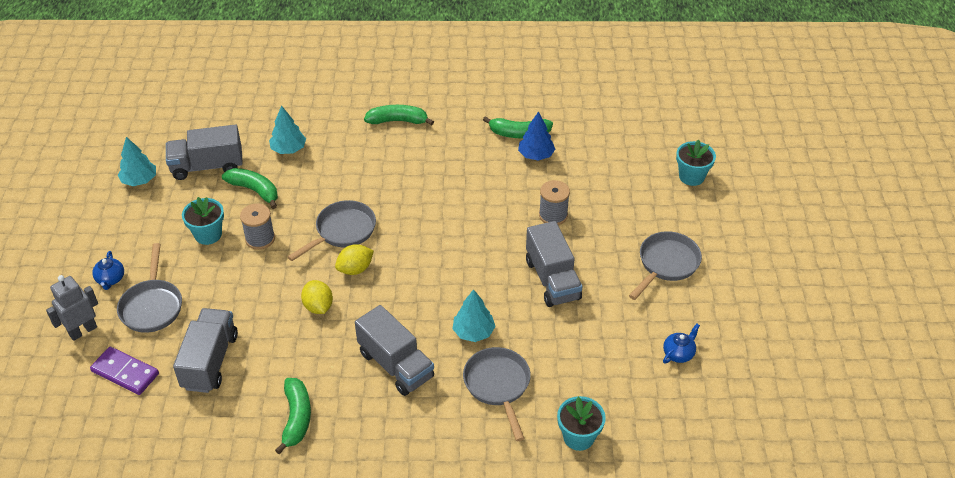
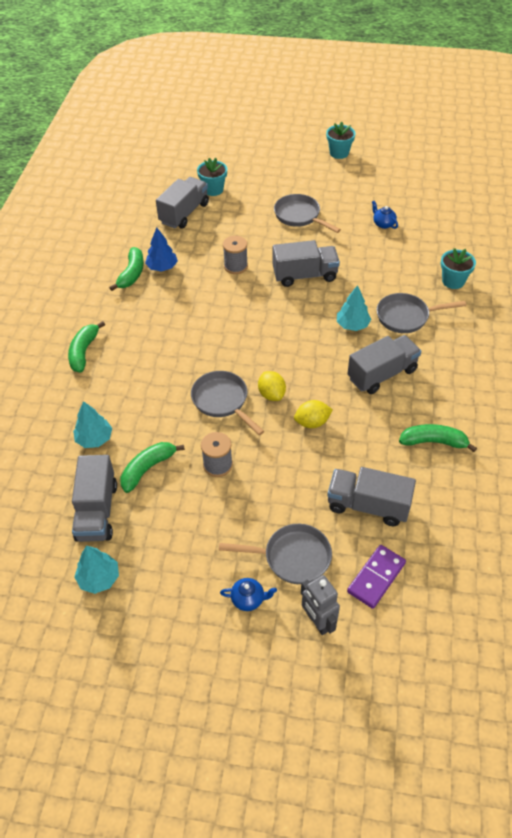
camera: 80 degrees left, 5 degrees up
(208, 234) = (201, 509): turquoise flower pot -> turquoise flower pot (339, 153)
(636, 158) = (184, 213): none -> grey truck

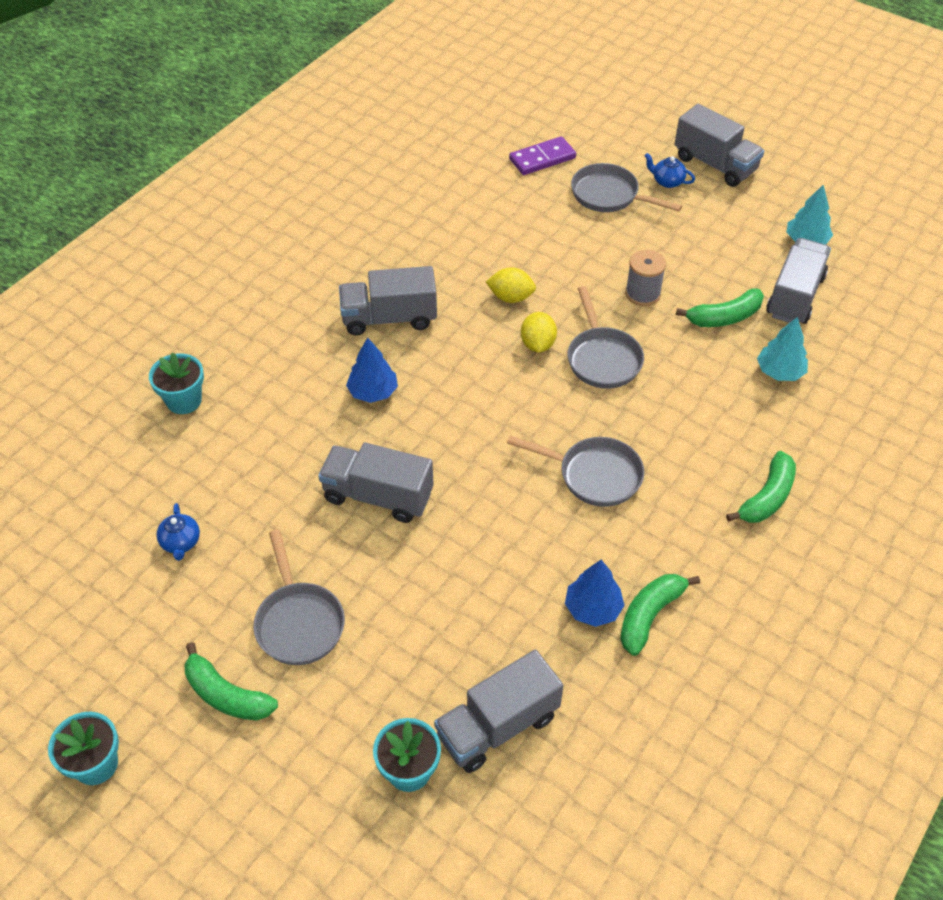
camera: 155 degrees left, 0 degrees up
(235, 266) = (472, 558): grey spool -> none
(317, 622) = (614, 149): grey robot -> none
(352, 325) = (373, 392): turquoise tree -> blue tree
(368, 505) = (508, 207): grey truck -> grey truck (715, 164)
(406, 317) = (295, 376): grey pan -> grey pan (594, 475)
(433, 442) = (396, 234): green banana -> green banana (226, 695)

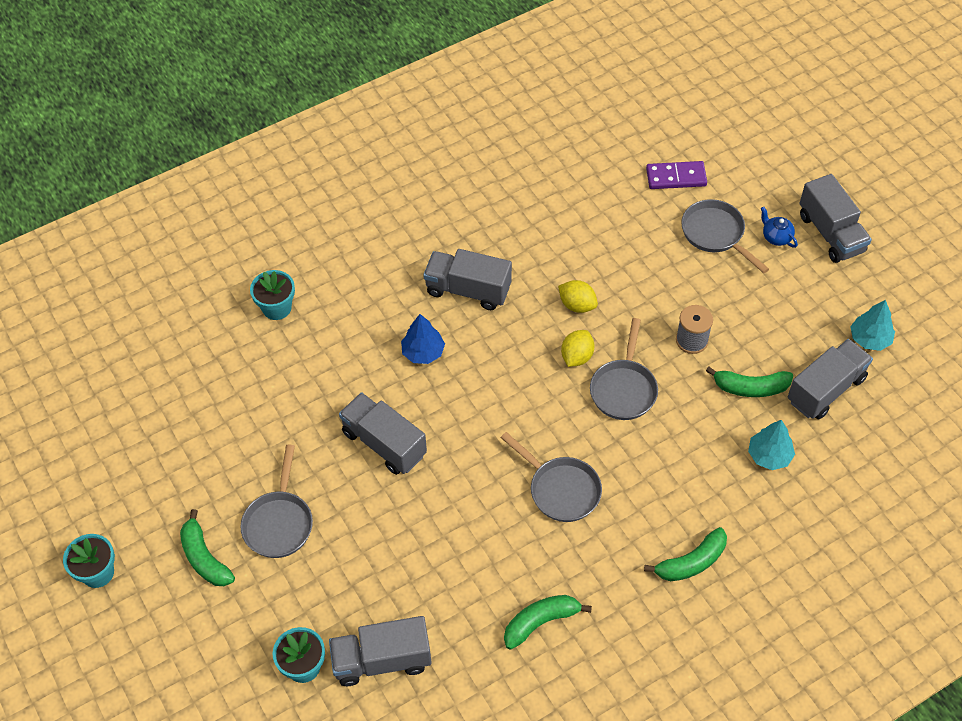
camera: 25 degrees right, 5 degrees up
(181, 542) = (224, 426): blue teapot -> none
(593, 608) = (500, 599): blue tree -> none

